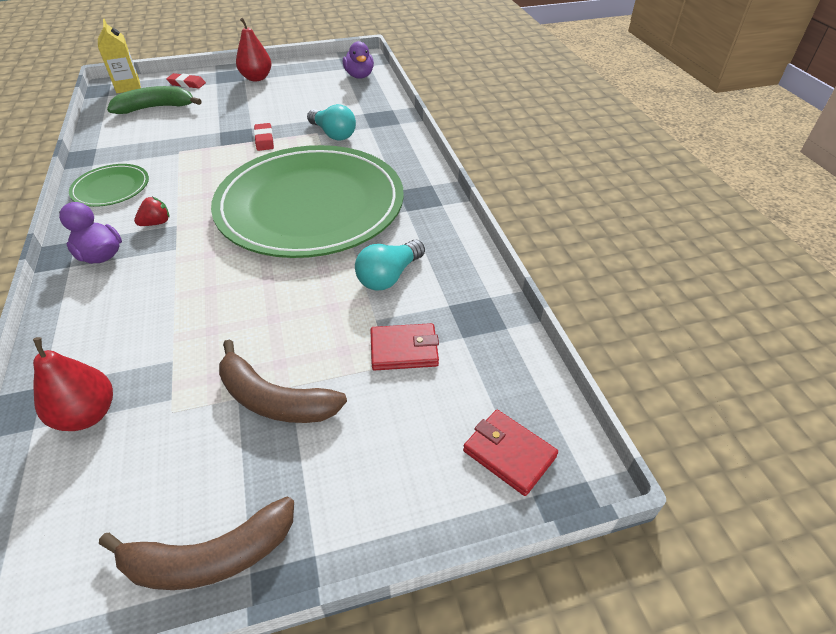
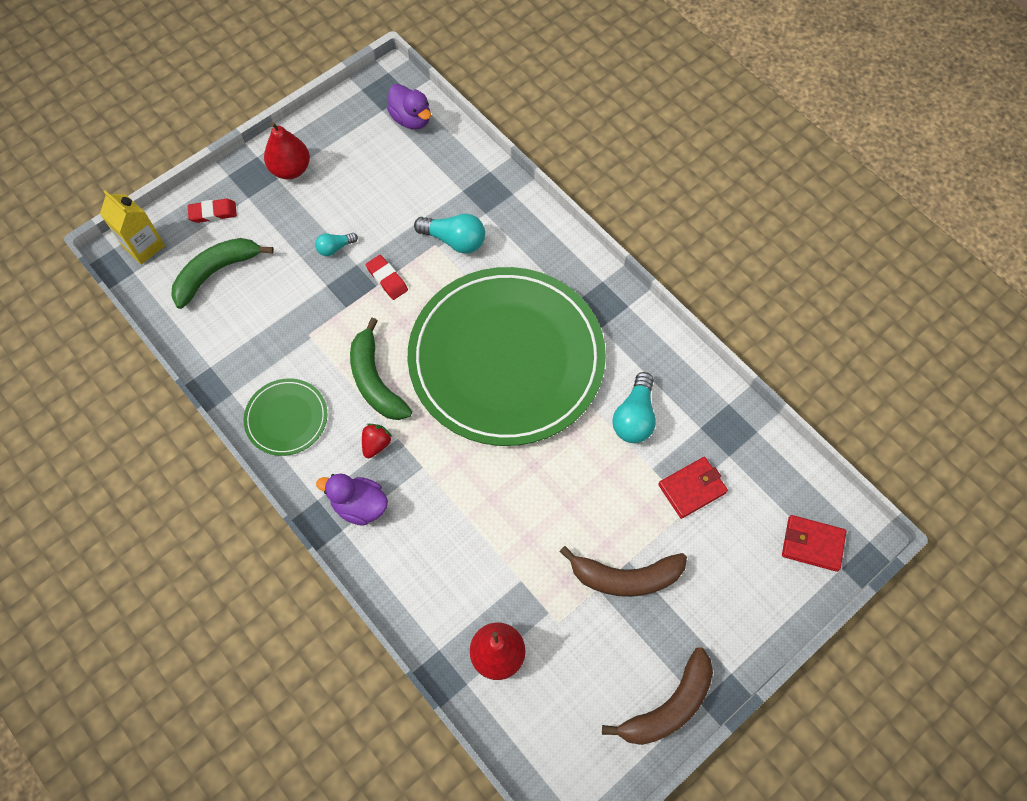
camera: 25 degrees left, 20 degrees up
(197, 188) = (375, 381): none -> green banana
(245, 117) = (335, 248): none -> turquoise light bulb

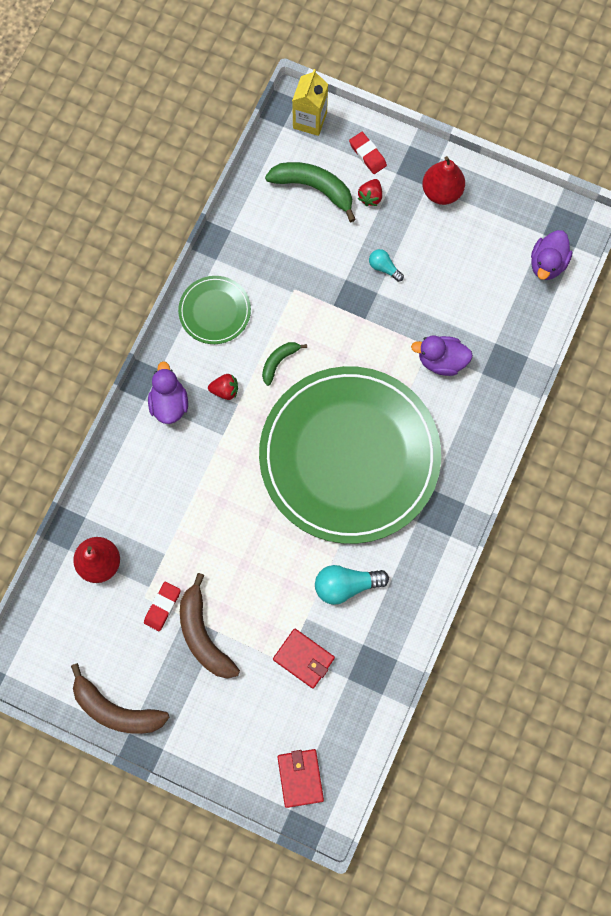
camera: 65 degrees right, 10 degrees up
(257, 229) = (370, 197): none -> red strawberry
(375, 381) = (279, 362): green banana -> green banana, size x0.56
(387, 279) = (375, 324): red eraser -> red eraser (162, 606)
(454, 240) = (441, 360): turquoise light bulb -> purple duck

